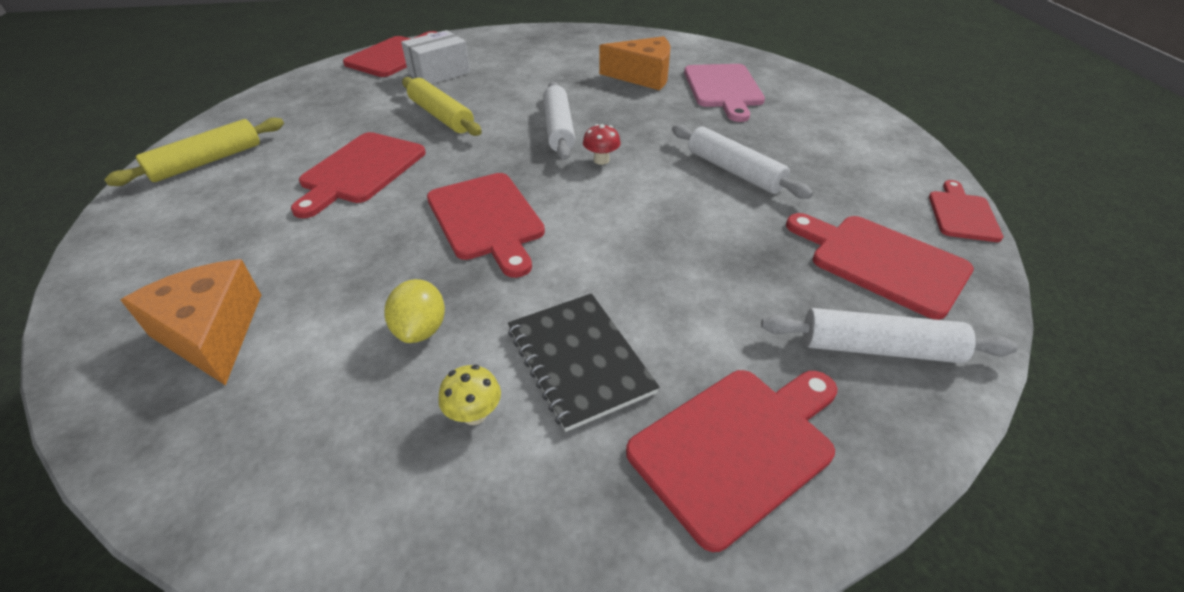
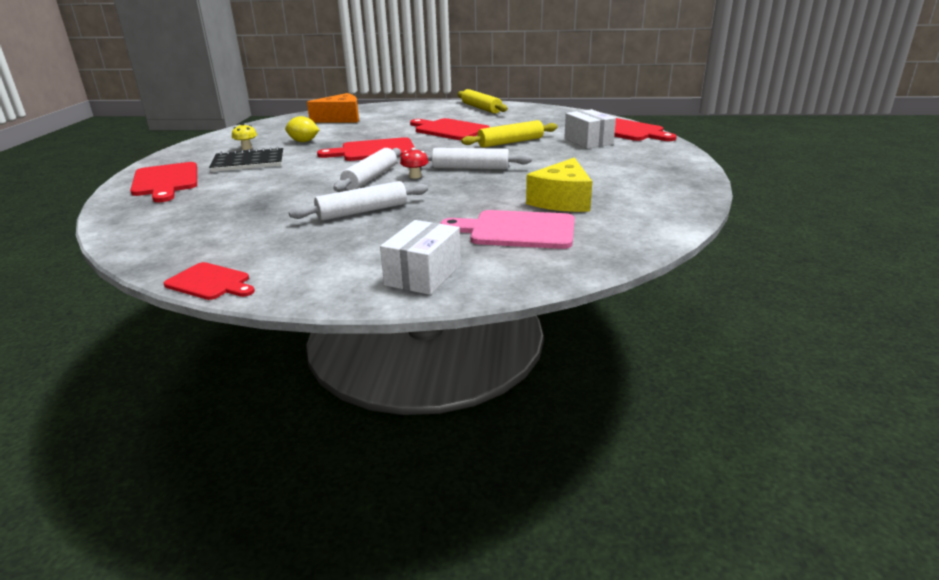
camera: 105 degrees right, 15 degrees down
(643, 76) = (562, 201): orange cheese -> yellow cheese
(837, 114) = (423, 275): none -> white box
(878, 348) = (159, 217): white rolling pin -> white rolling pin (370, 178)
(881, 262) = (210, 235): red cutting board -> none

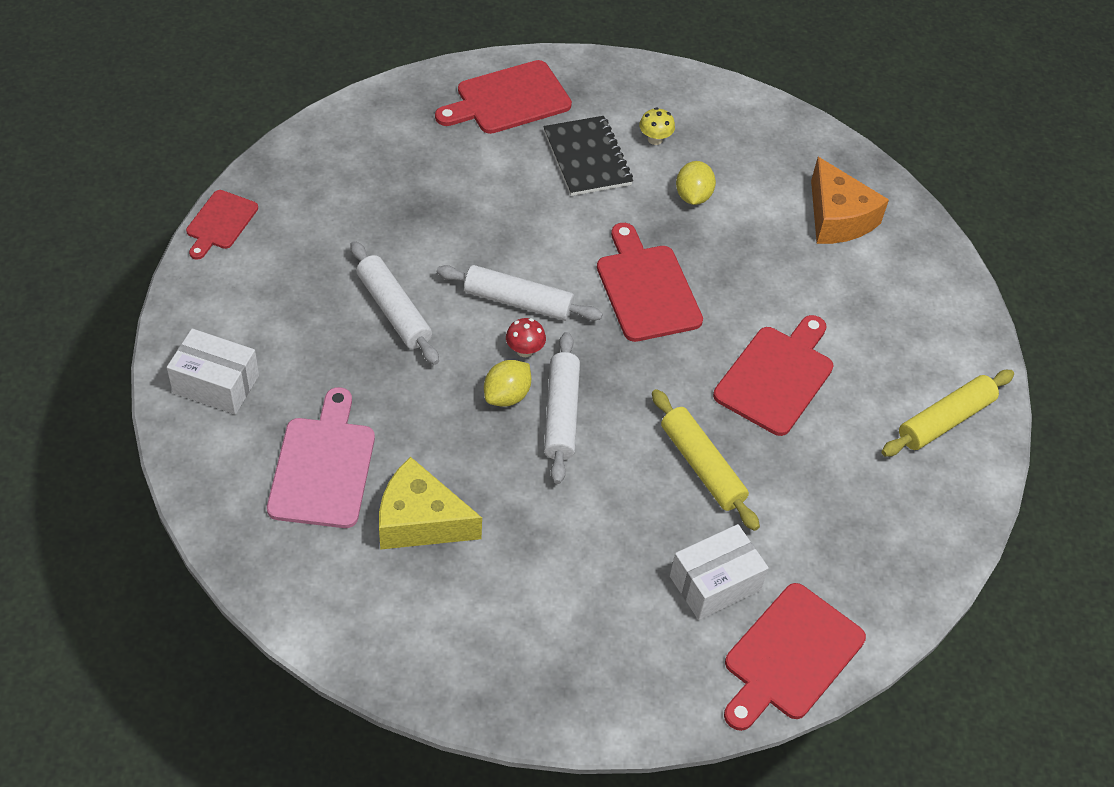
camera: 80 degrees right, 25 degrees up
(453, 180) = (507, 395): none -> yellow lemon

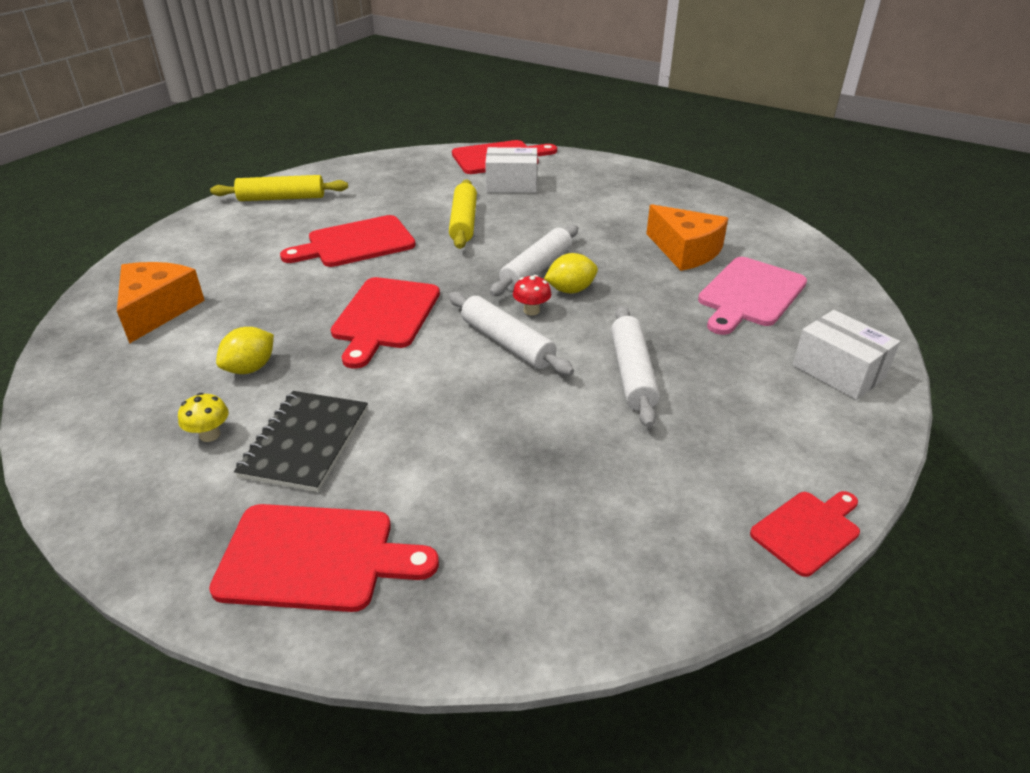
camera: 145 degrees left, 15 degrees down
(420, 520) = (685, 251): yellow cheese -> orange cheese

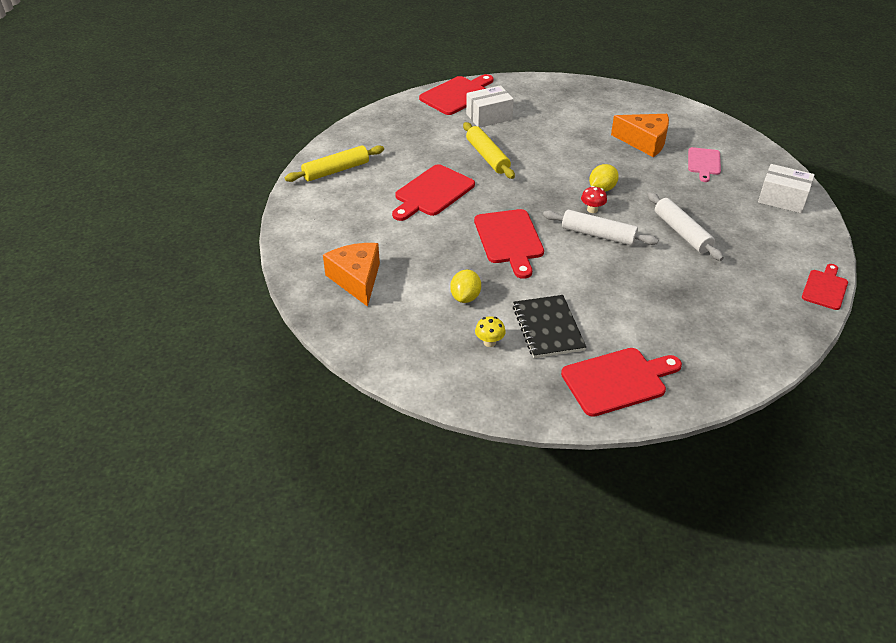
camera: 25 degrees left, 5 degrees up
(536, 269) = (568, 180): white rolling pin -> none
(750, 294) = (704, 163): pink cutting board -> pink cutting board, size x0.62

